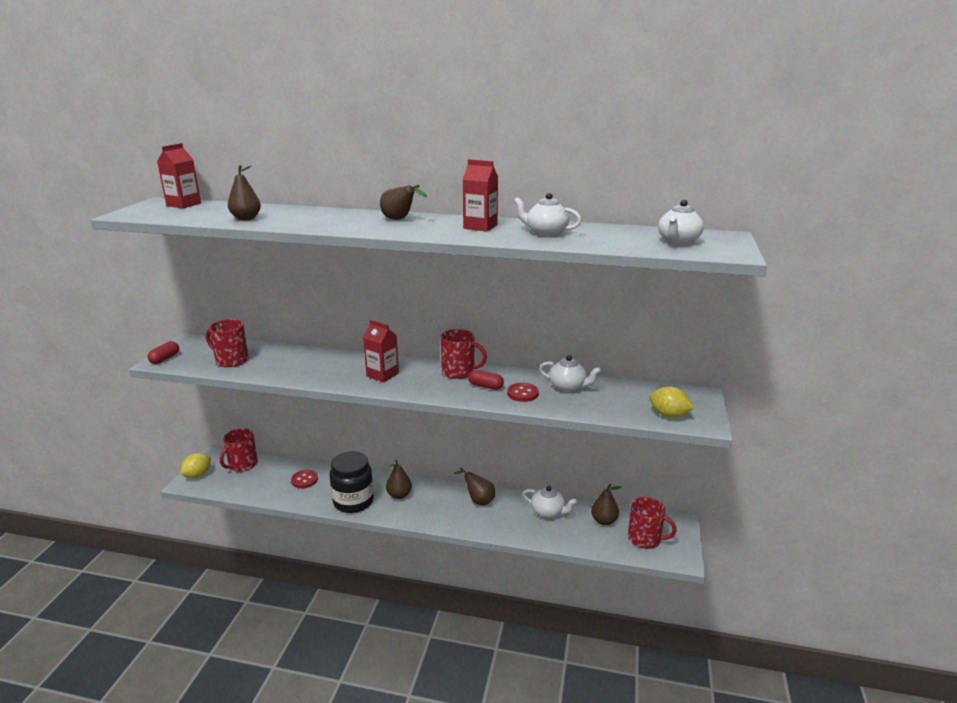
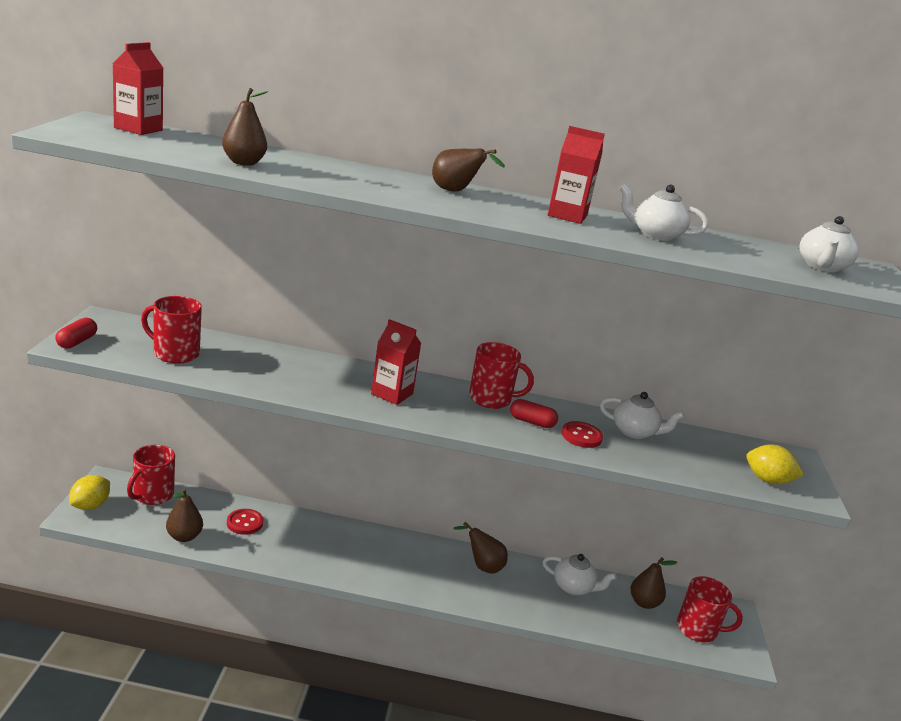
camera: 10 degrees left, 0 degrees up
(353, 501) = (318, 558): black jar -> none
(399, 495) = (377, 552): brown pear -> brown pear (184, 536)

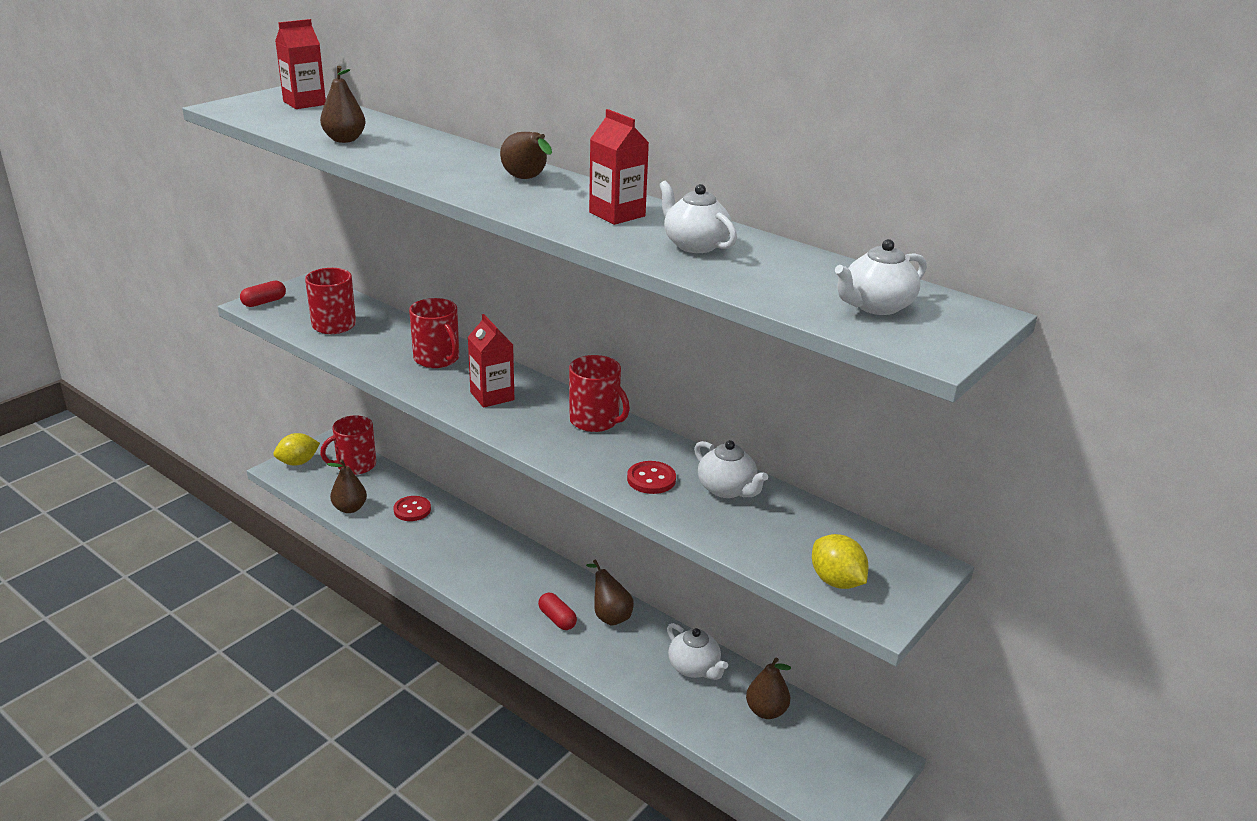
camera: 35 degrees right, 5 degrees up
(532, 422) = (611, 453): red capsule -> red capsule (557, 619)
(698, 629) = (807, 761): red mug -> red mug (437, 359)

